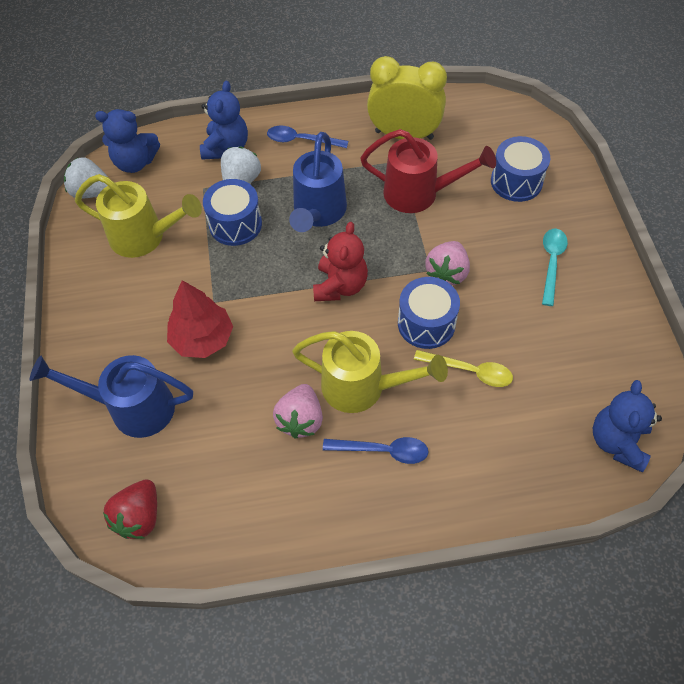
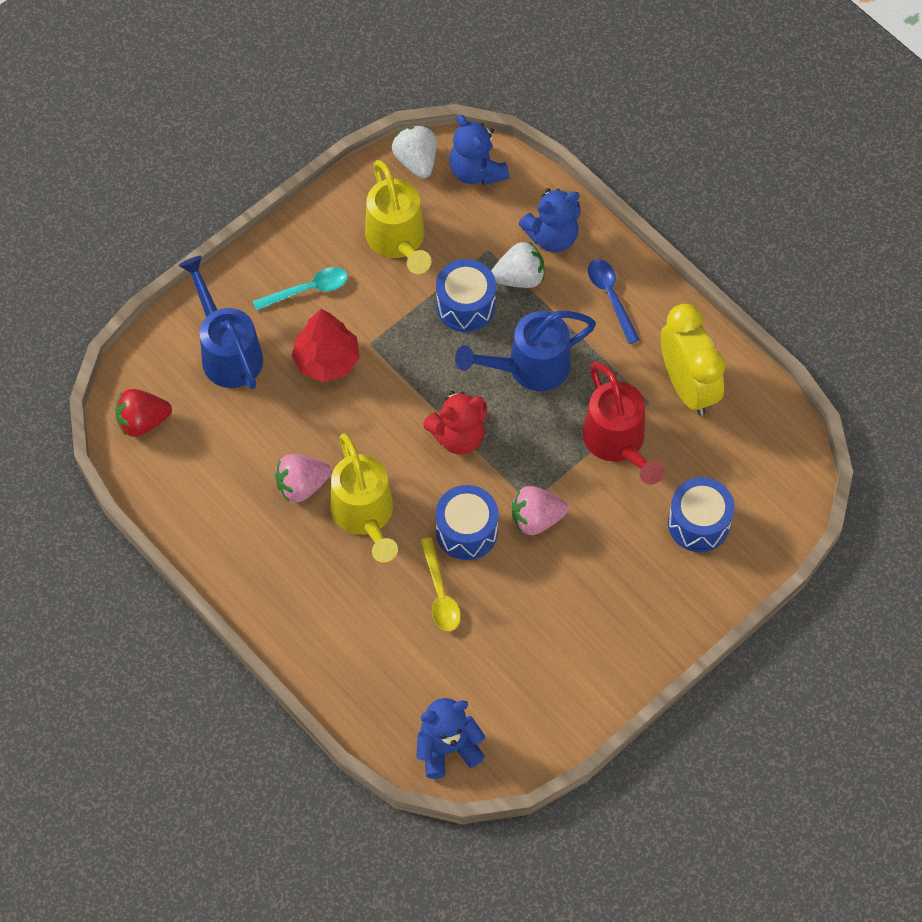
camera: 55 degrees right, 5 degrees up
(383, 451) = (315, 565): blue spoon -> none
(551, 263) = (613, 605): turquoise spoon -> turquoise spoon (308, 290)

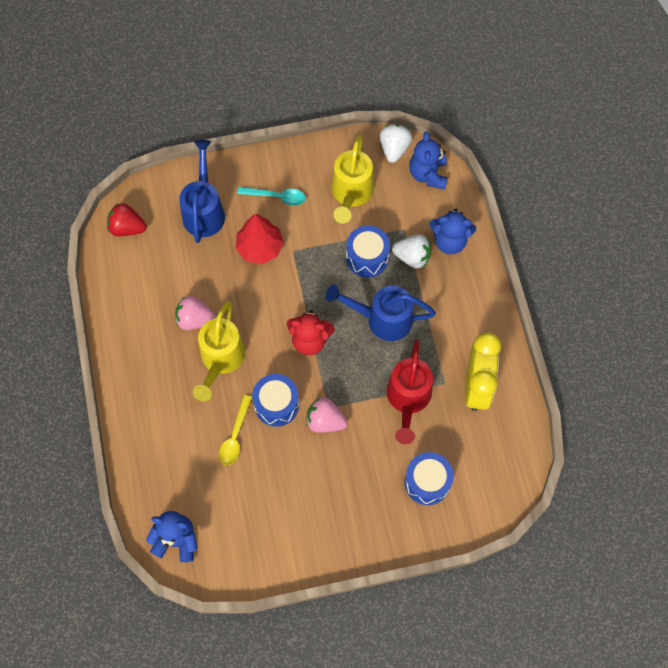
camera: 30 degrees right, 5 degrees up
(610, 297) = (463, 300): blue spoon -> none

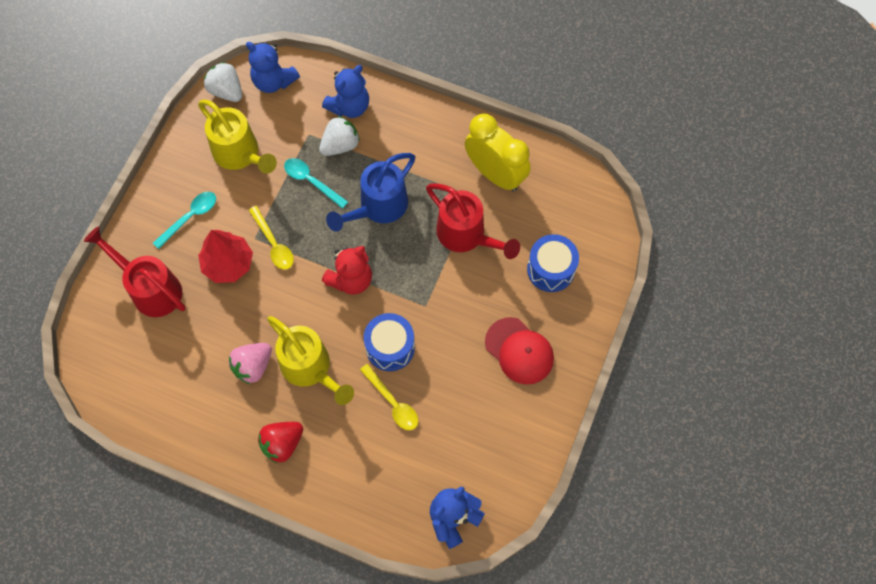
camera: 55 degrees left, 0 degrees up
(127, 228) = (110, 369): red strawberry -> red strawberry (282, 443)
(204, 211) = (151, 289): blue watering can -> red watering can
(298, 267) = (274, 244): none -> yellow spoon
(325, 421) = (436, 316): pink strawberry -> none
(341, 502) = (519, 351): none -> red cap
(367, 257) = (311, 181): blue drum -> turquoise spoon

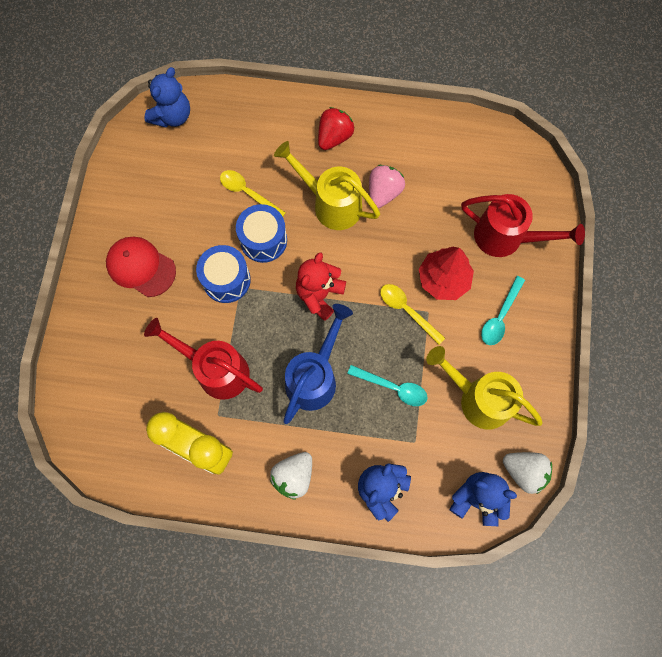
camera: 165 degrees right, 5 degrees up
(340, 145) = (376, 438): white strawberry -> white strawberry (293, 476)
(551, 269) = (123, 355): blue drum -> blue drum (226, 280)

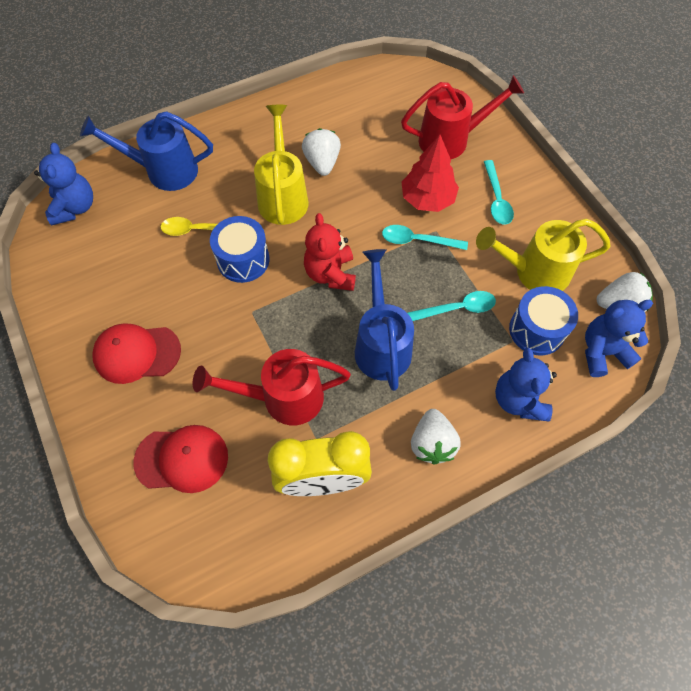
camera: 35 degrees left, 10 degrees down
(120, 367) = (182, 459): none -> red cap
(226, 280) = (233, 313): blue drum -> blue drum (537, 330)
(257, 123) = (164, 171): none -> blue watering can
(331, 204) = (283, 196): yellow watering can -> yellow watering can turned 90 degrees clockwise
(334, 137) = (244, 144): red strawberry -> none
(383, 193) = (322, 163): pink strawberry -> white strawberry
(407, 311) = (417, 240): yellow spoon -> turquoise spoon

